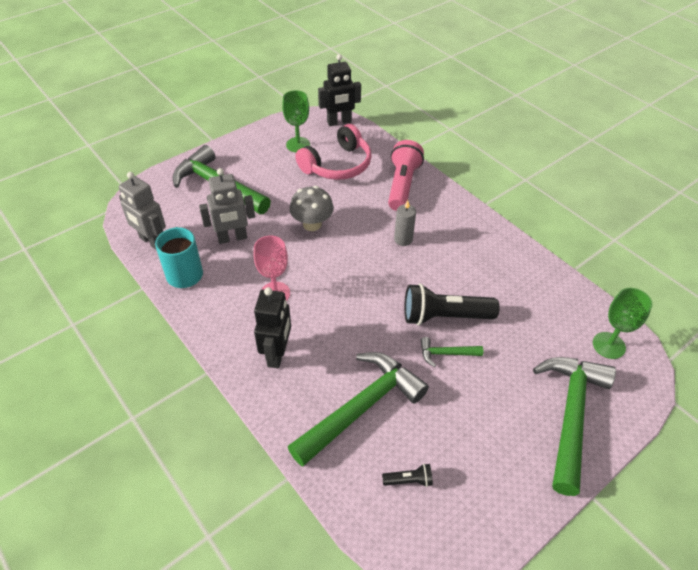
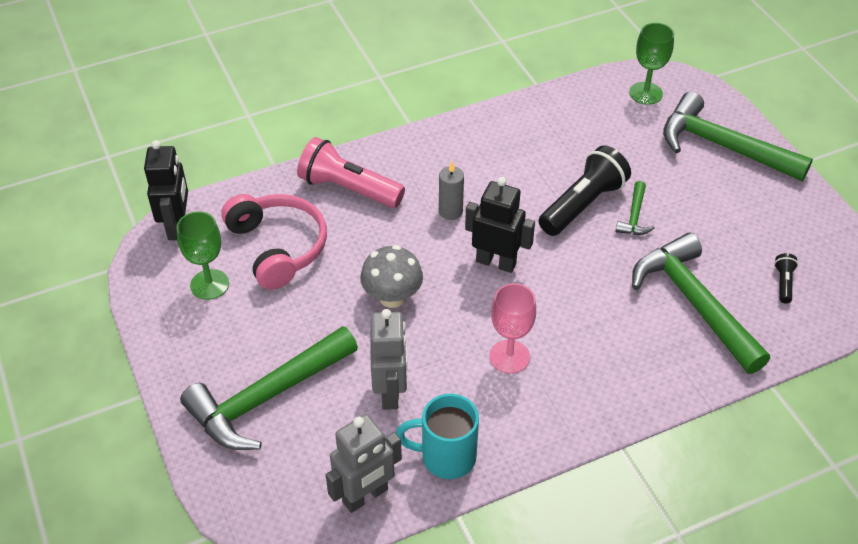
camera: 75 degrees left, 0 degrees up
(277, 354) = (608, 368): black robot -> black robot (496, 262)
(444, 316) = (582, 204): black flashlight -> black flashlight turned 150 degrees counterclockwise

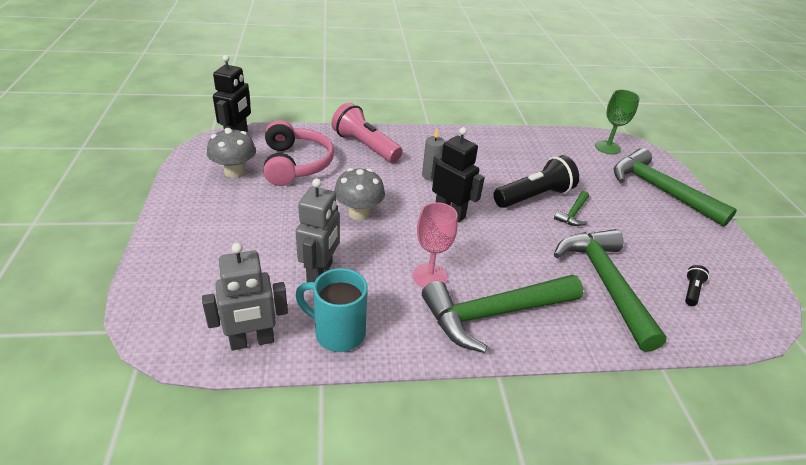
camera: 15 degrees right, 10 degrees down
(209, 284) = (234, 172): green goblet -> grey mushroom
(266, 398) = (223, 248): green hammer -> green hammer (494, 314)

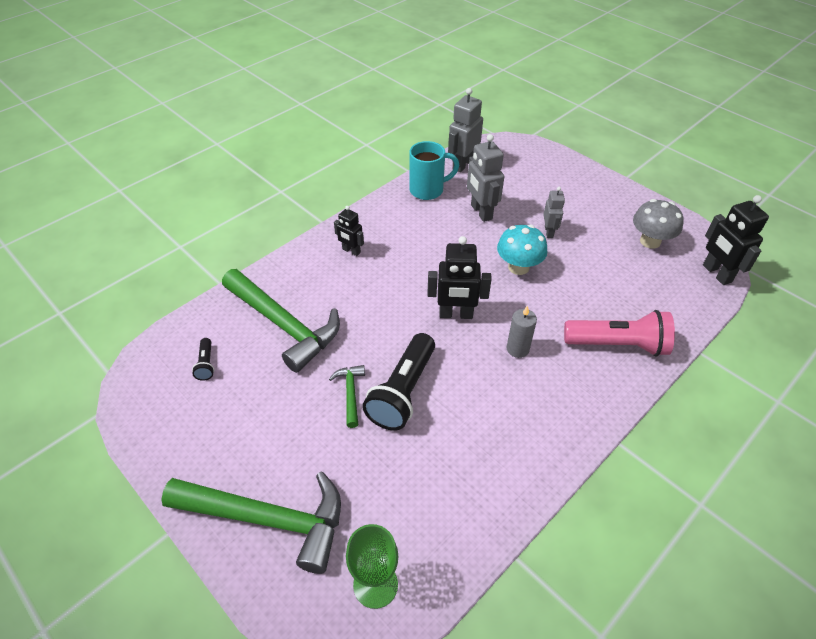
camera: 145 degrees right, 10 degrees up
(292, 220) = (549, 232): none -> grey robot
(295, 164) = (629, 279): pink headphones -> none
(359, 213) = (518, 267): grey mushroom -> turquoise mushroom
(430, 276) = (414, 250): pink goblet -> none
(494, 314) = (351, 251): green hammer -> black robot

